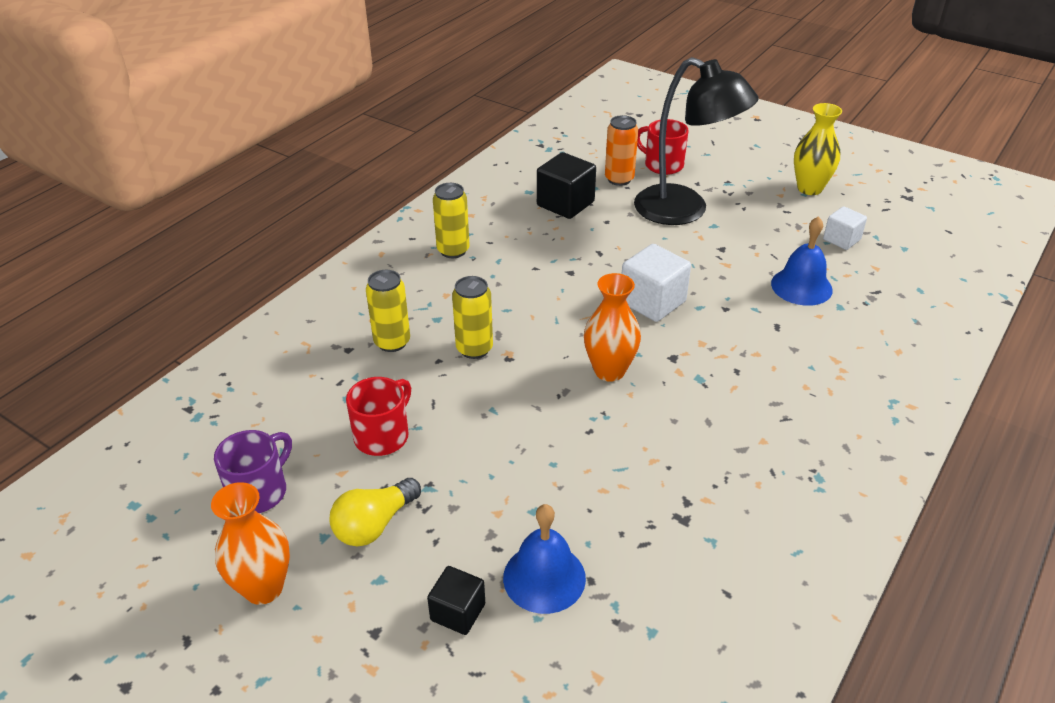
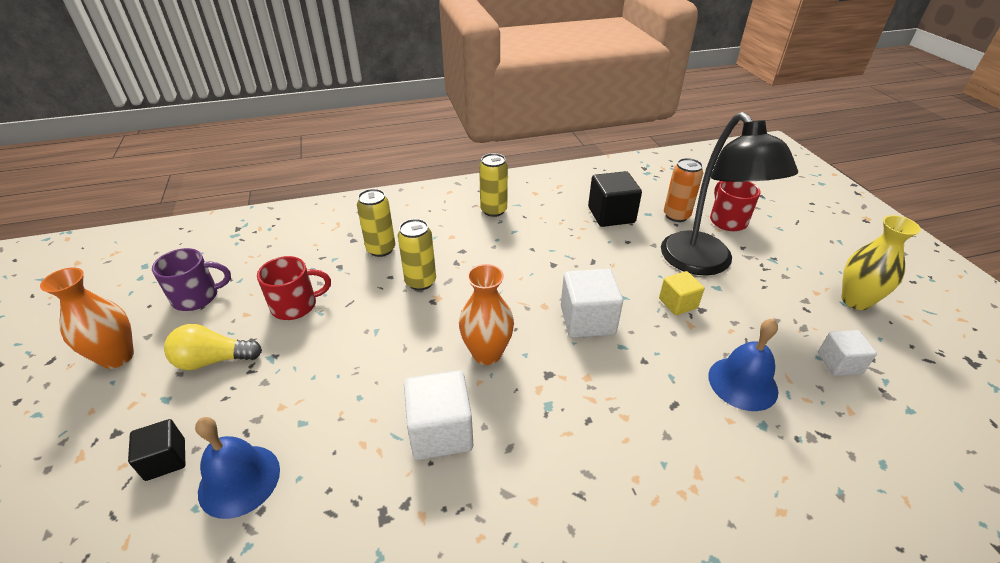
camera: 40 degrees right, 0 degrees up
(648, 443) = (440, 431): none -> white cube
(701, 253) = (678, 303): none -> yellow cube

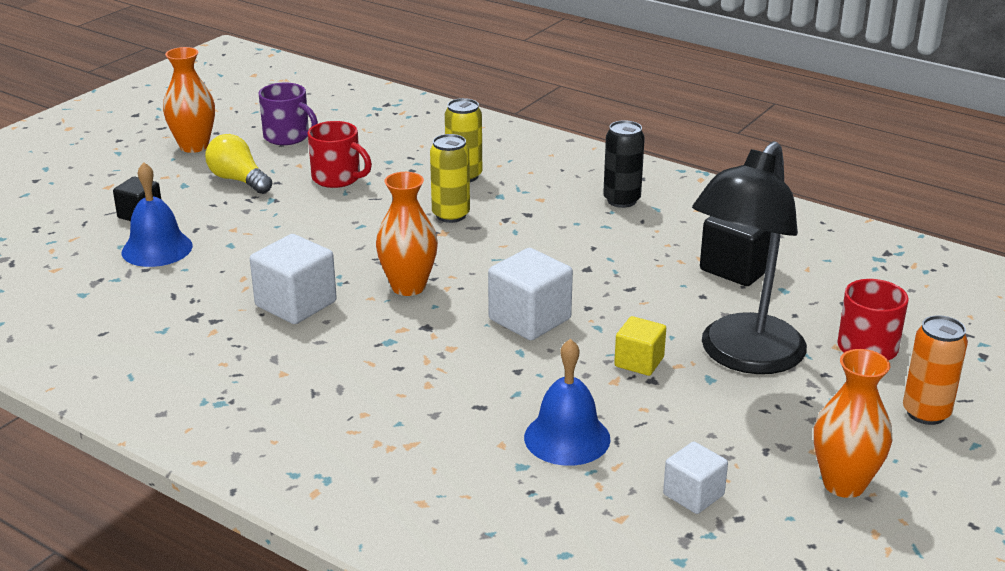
camera: 50 degrees right, 10 degrees down
(493, 210) = (621, 200): yellow can -> black can
(676, 216) = (813, 309): orange can -> orange can (926, 413)
(855, 301) = (844, 484): yellow vase -> orange vase

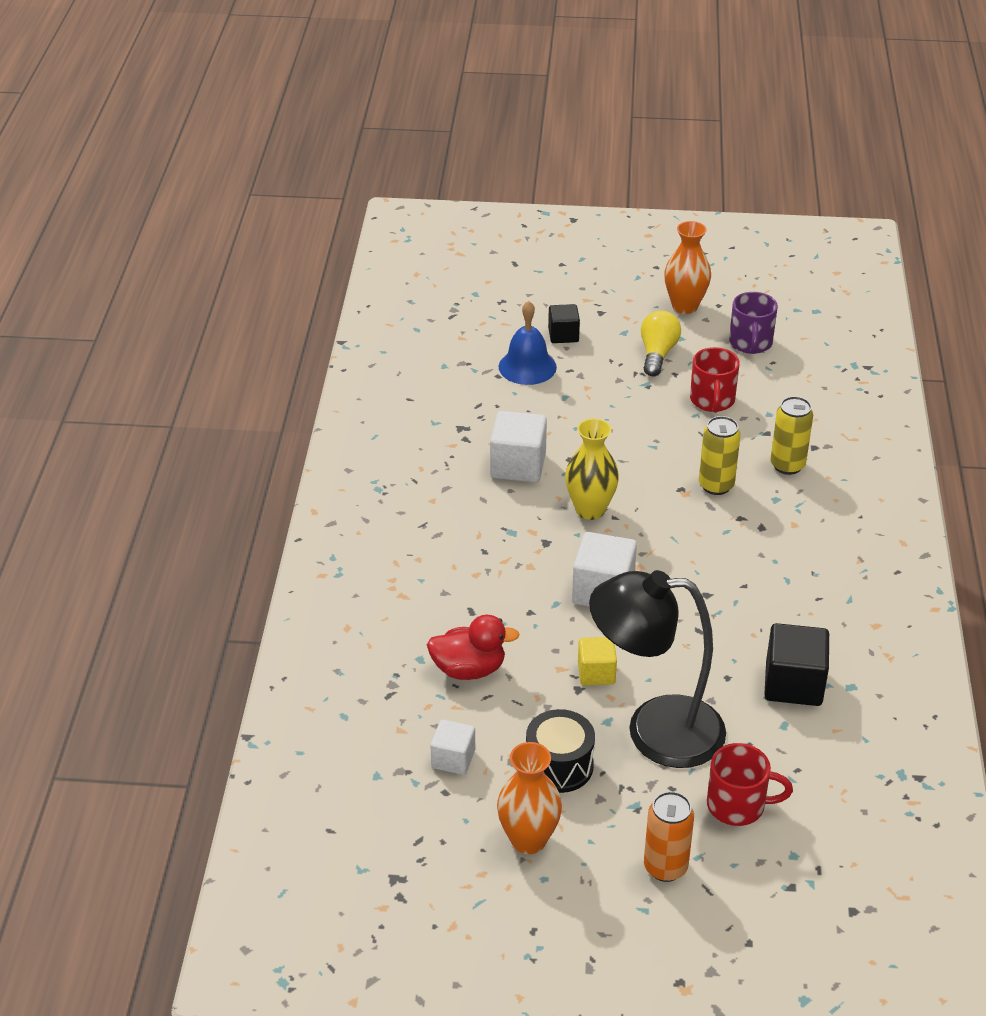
camera: 60 degrees right, 10 degrees up
(408, 287) = (590, 510): orange vase -> yellow vase
(567, 438) = (469, 669): blue bell -> red duck
(621, 200) = (841, 573): black can -> none
(751, 428) = (559, 766): none -> black drum

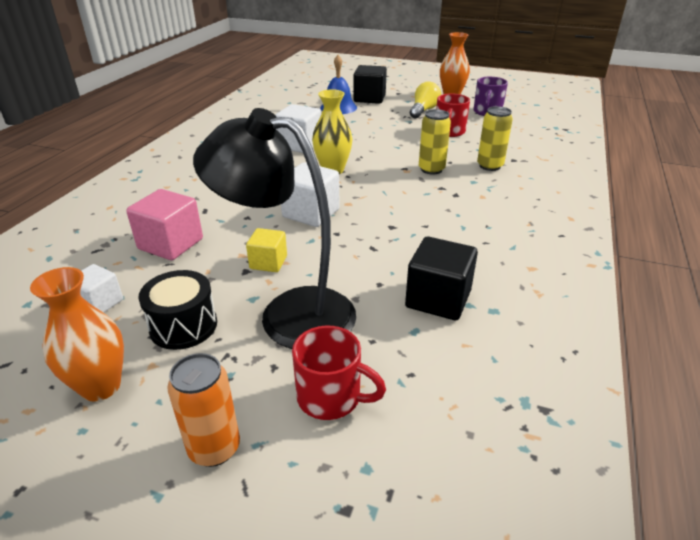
camera: 15 degrees right, 5 degrees down
(469, 669) = (171, 244): red duck -> pink cube
(563, 335) = (369, 98): black cube -> black cube, size x1.62

